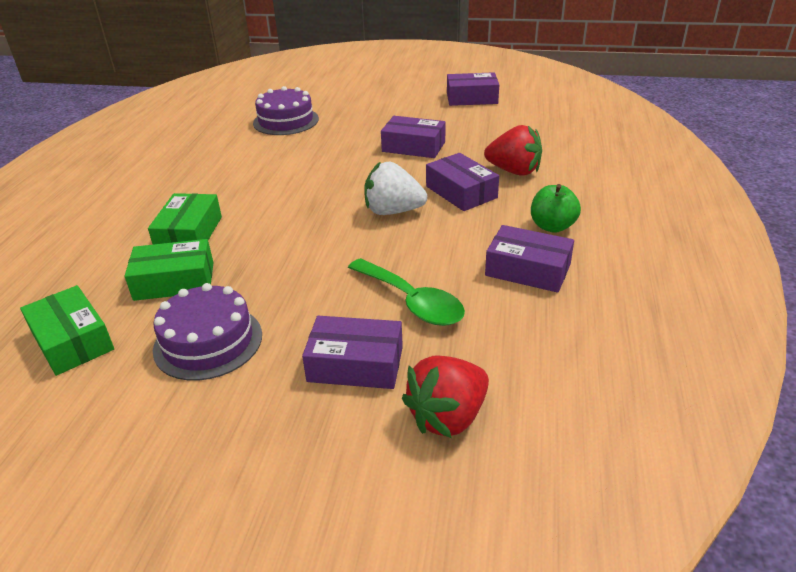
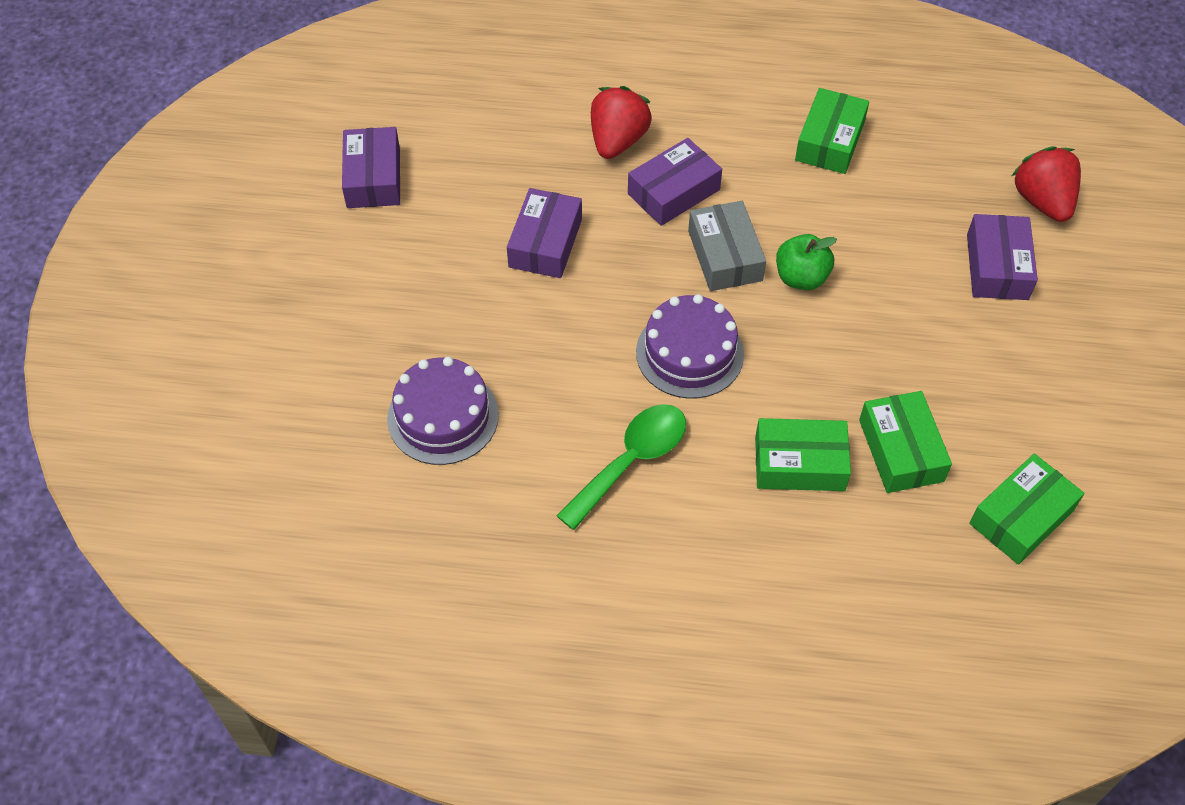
camera: 95 degrees left, 20 degrees up
(208, 342) = (994, 390): purple cake -> purple cake (689, 353)
(393, 211) = (725, 255): white strawberry -> grey box
(412, 302) = (898, 230): green spoon -> green spoon (631, 461)
(448, 417) = (1042, 201): red strawberry -> red strawberry turned 150 degrees counterclockwise
(528, 270) = (829, 141): purple box -> green box
(552, 226) = (745, 116): green apple -> green apple (801, 278)

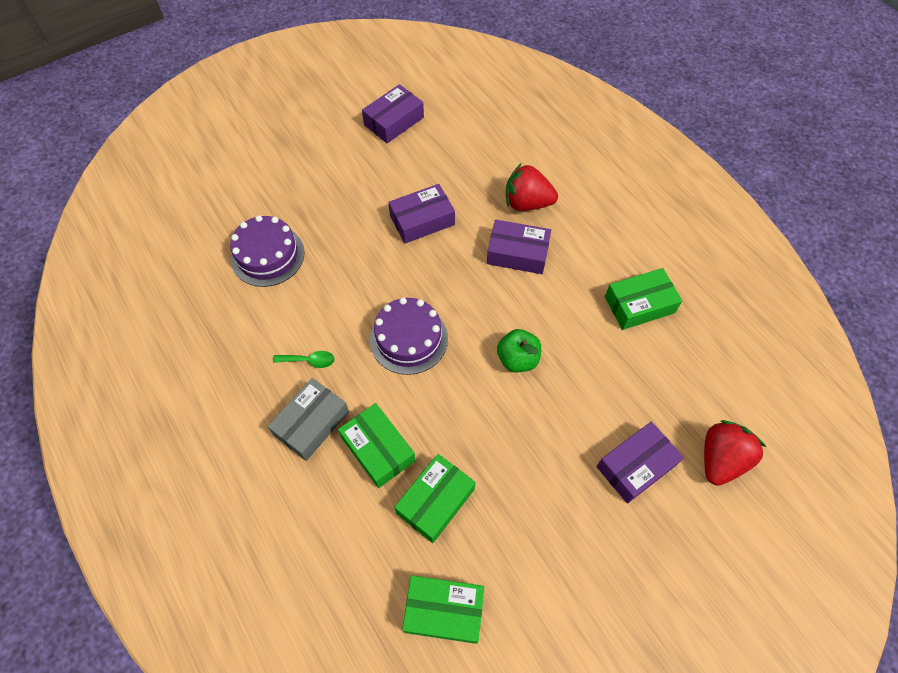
camera: 50 degrees right, 5 degrees up
(618, 141) = (527, 203): red strawberry -> red strawberry turned 150 degrees counterclockwise
(631, 461) = (309, 361): green spoon -> green spoon, size x0.52
(725, 255) = (496, 309): grey box -> grey box (311, 423)

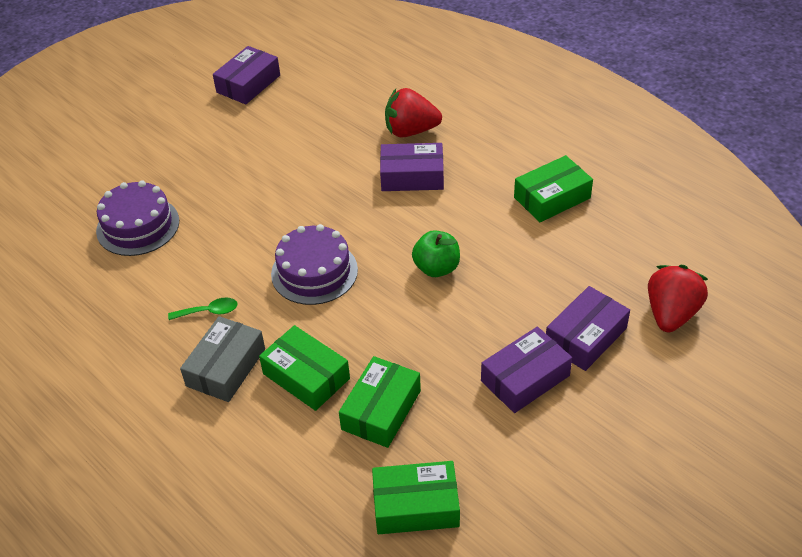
camera: 10 degrees left, 15 degrees down
(422, 220) = (302, 165): purple box -> purple box (525, 378)

